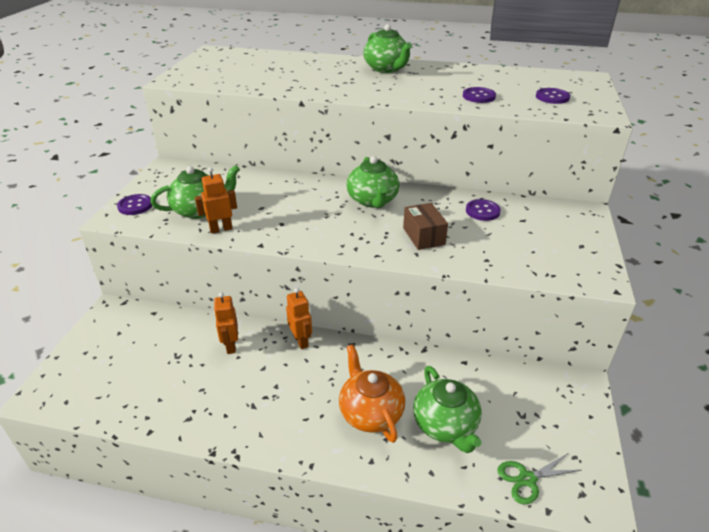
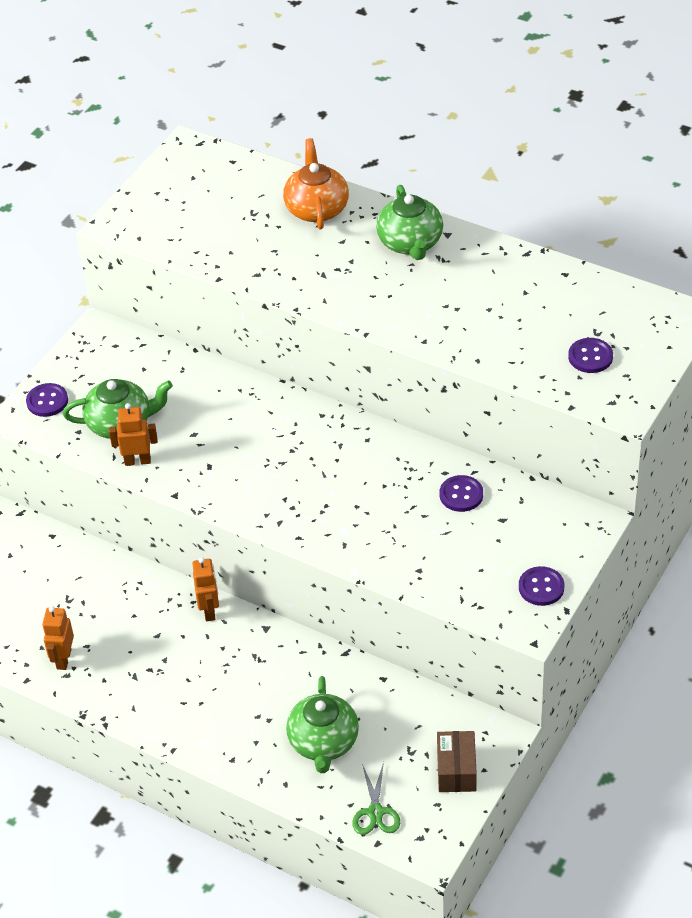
camera: 20 degrees right, 10 degrees up
(230, 346) = (129, 599): orange robot -> orange robot (63, 659)
(370, 412) = (252, 711): orange teapot -> orange teapot (317, 208)
(372, 200) = (334, 449): green teapot -> none
(423, 236) = (366, 520): brown box -> brown box (456, 770)
(479, 96) = (494, 337): purple button -> purple button (541, 587)
(527, 479) = (375, 812): green scissors -> green scissors turned 90 degrees counterclockwise

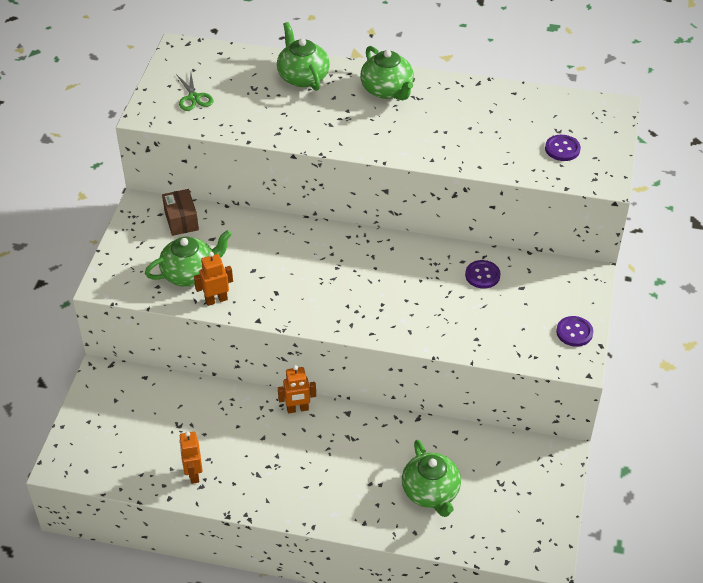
camera: 20 degrees left, 0 degrees up
(47, 401) = (121, 267): purple button -> none
(209, 611) = (297, 409): orange robot -> orange robot turned 105 degrees clockwise
(317, 208) = (303, 77): orange teapot -> green teapot
(375, 812) = (494, 537): green scissors -> green scissors (194, 97)
(456, 770) = (542, 489): brown box -> brown box (181, 220)

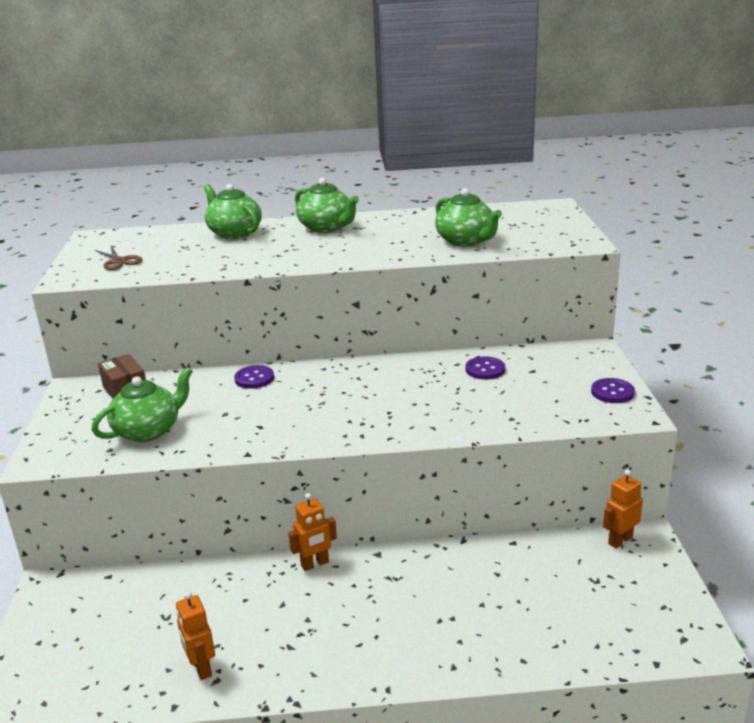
camera: 15 degrees left, 20 degrees down
(194, 97) = (119, 261): green scissors -> brown scissors
(216, 300) = (188, 446): orange robot -> orange robot (620, 540)
(431, 492) = (519, 611): green teapot -> green teapot (466, 241)
(562, 149) = (526, 233): purple button -> purple button (254, 378)

